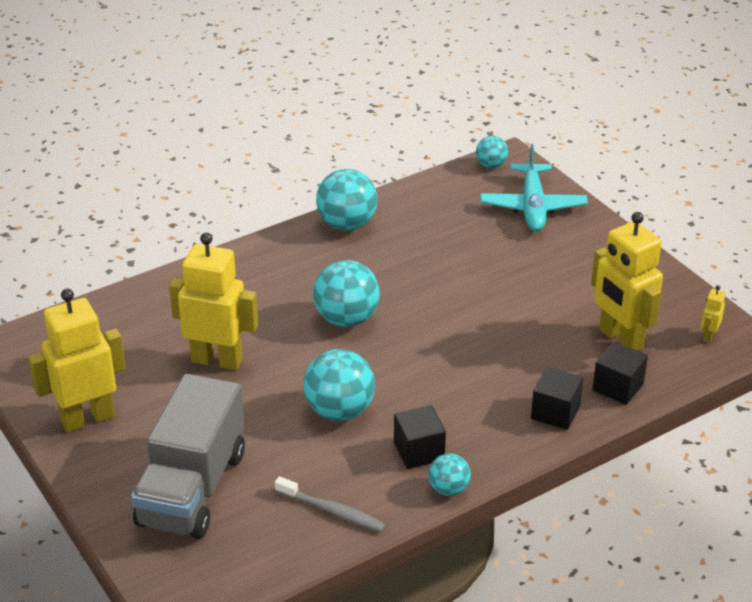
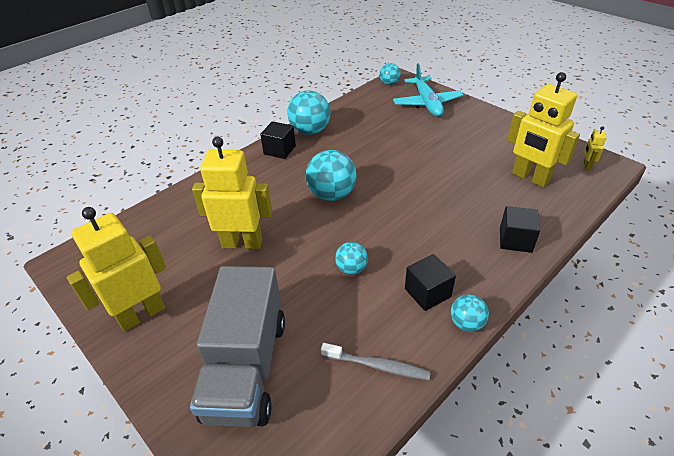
camera: 10 degrees left, 5 degrees up
(339, 411) = (351, 269): turquoise ball -> turquoise ball, size x0.56
(618, 387) = (548, 212): black cube -> black cube (279, 150)

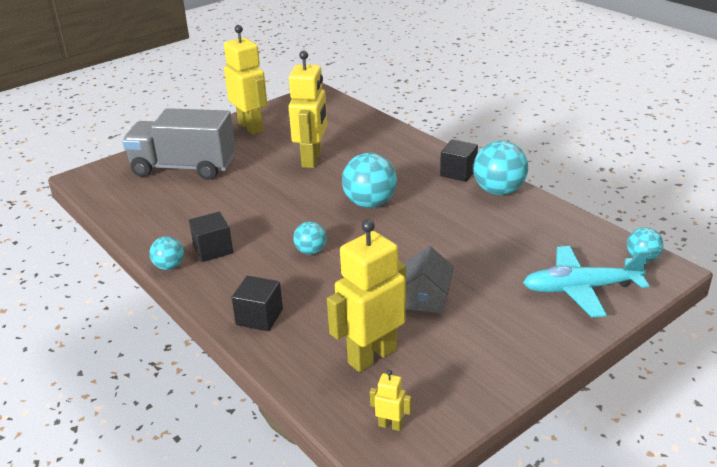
camera: 95 degrees right, 10 degrees down
(351, 269) = (259, 211): turquoise ball -> turquoise ball (311, 251)
(377, 366) = (154, 219): grey toothbrush -> none
(458, 159) = (426, 299): none -> grey house

